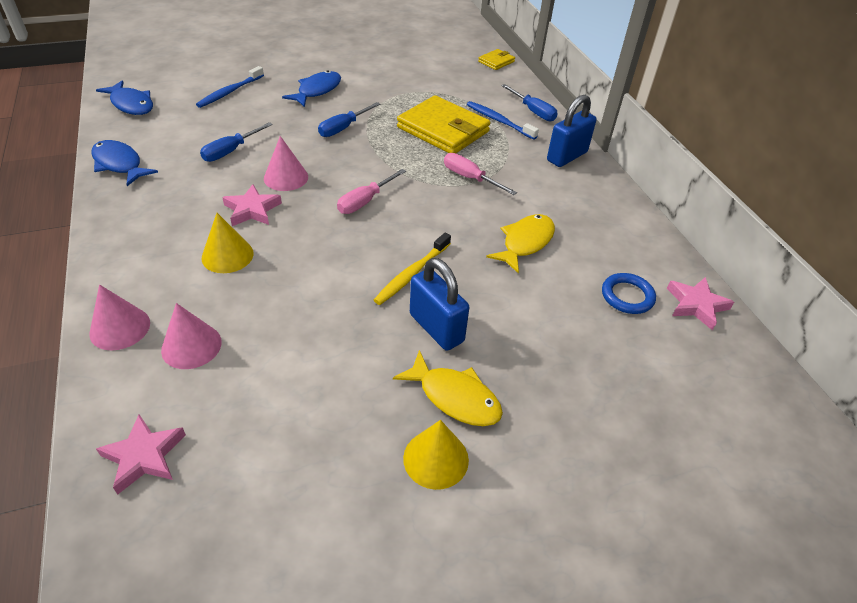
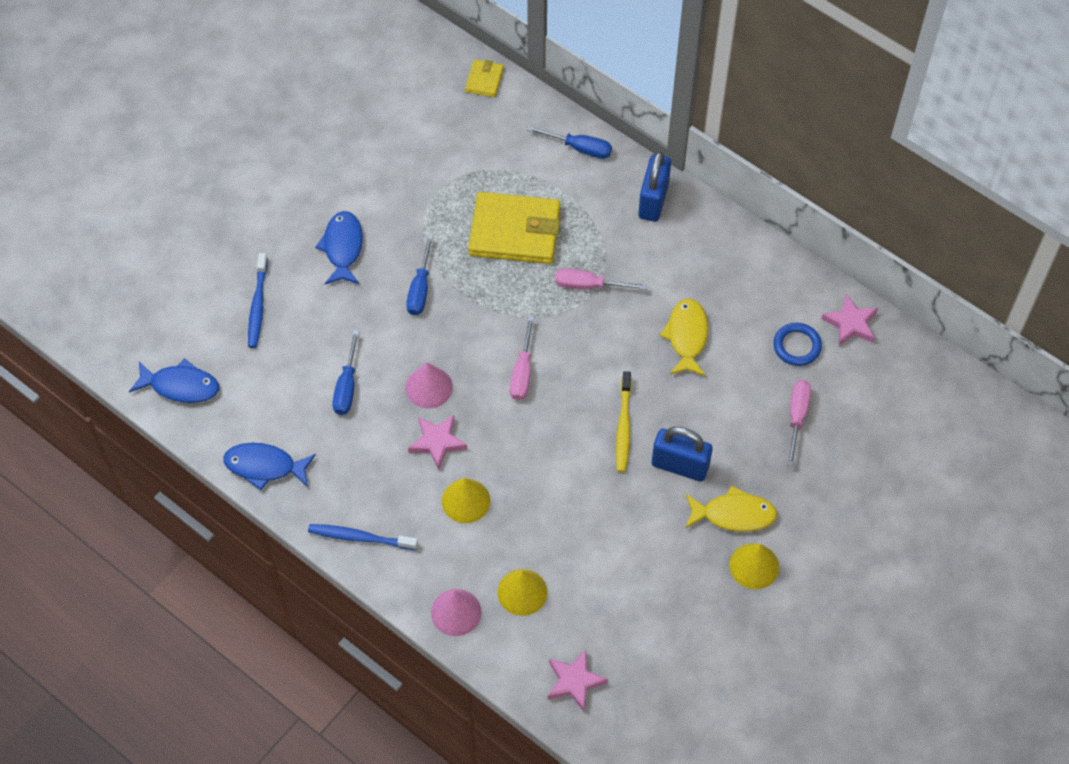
camera: 30 degrees left, 15 degrees up
(191, 346) = (522, 592): pink cone -> yellow cone
(499, 121) = (557, 184): blue toothbrush -> blue toothbrush (360, 537)
(587, 349) = (797, 417): none -> pink screwdriver

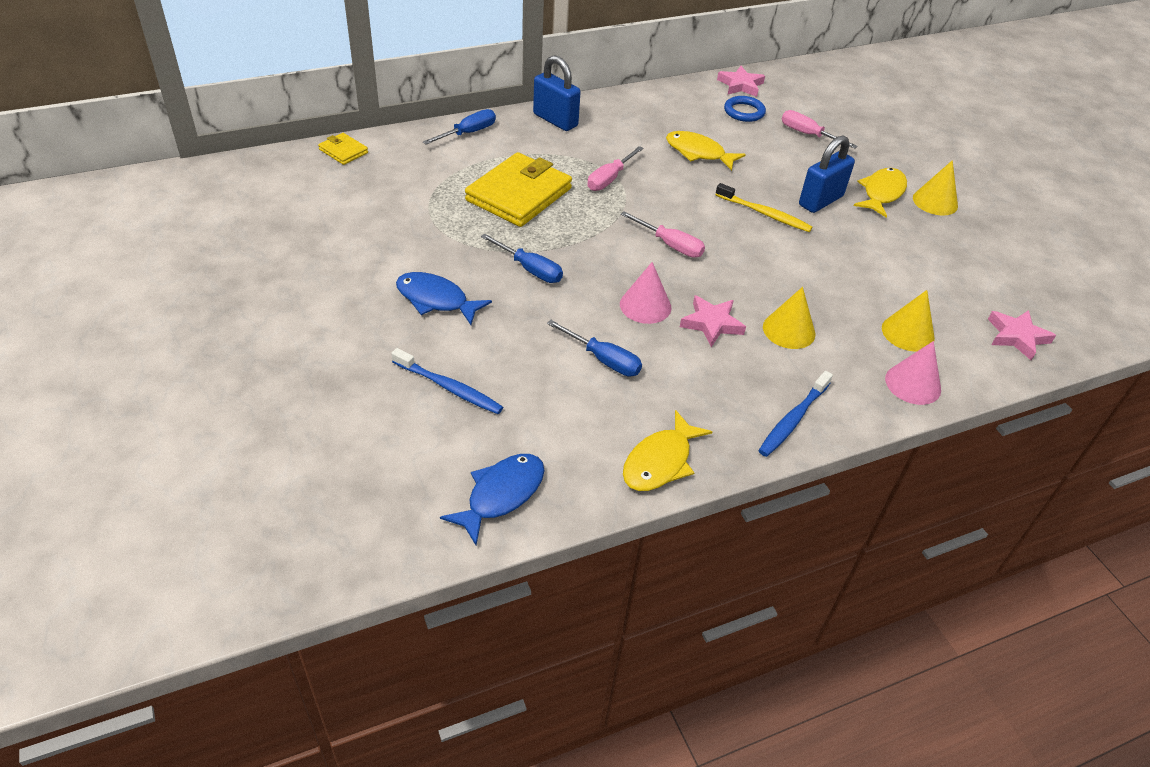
camera: 65 degrees left, 15 degrees down
(265, 466) = (660, 461): blue fish -> yellow fish

